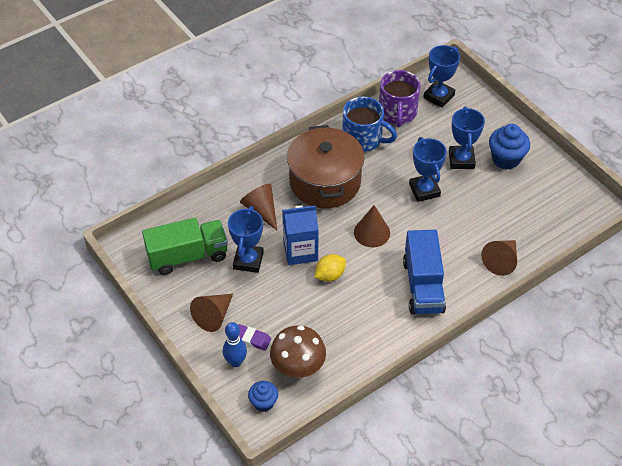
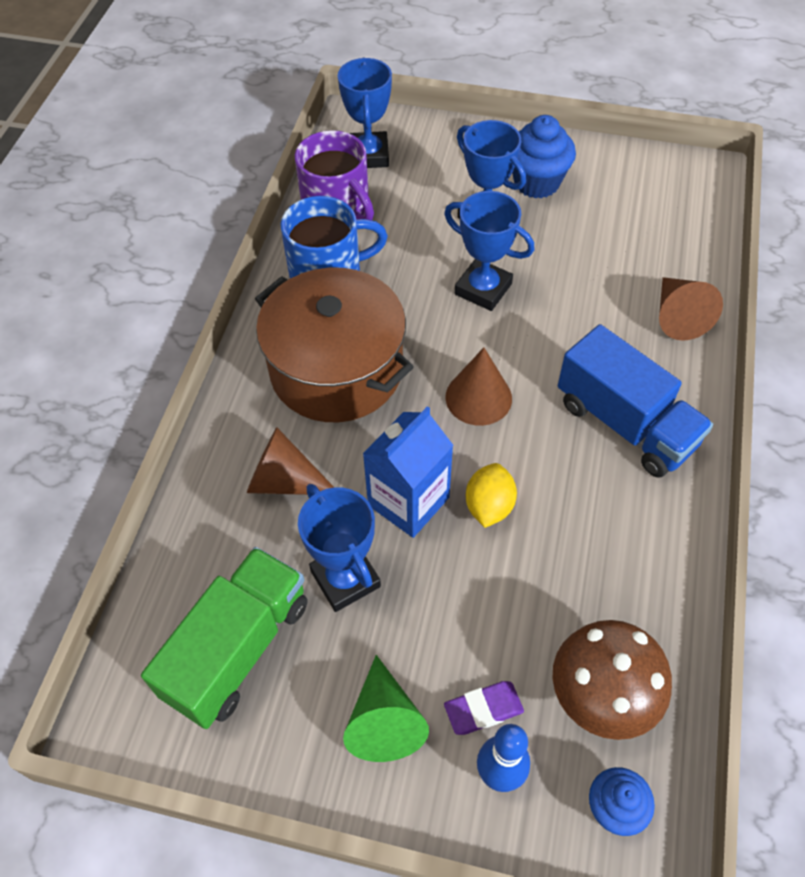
camera: 40 degrees left, 5 degrees up
(214, 316) = (384, 721): brown cone -> green cone

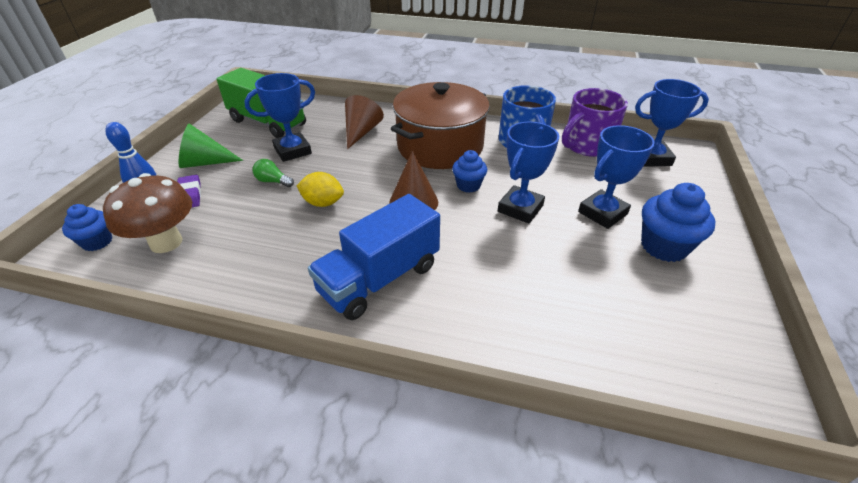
camera: 90 degrees right, 15 degrees down
(408, 501) = (336, 172): blue carton -> none
(437, 338) = (468, 185): none -> blue cupcake
(438, 588) = (273, 181): none -> green light bulb
(678, 316) = (505, 333): brown cone -> none

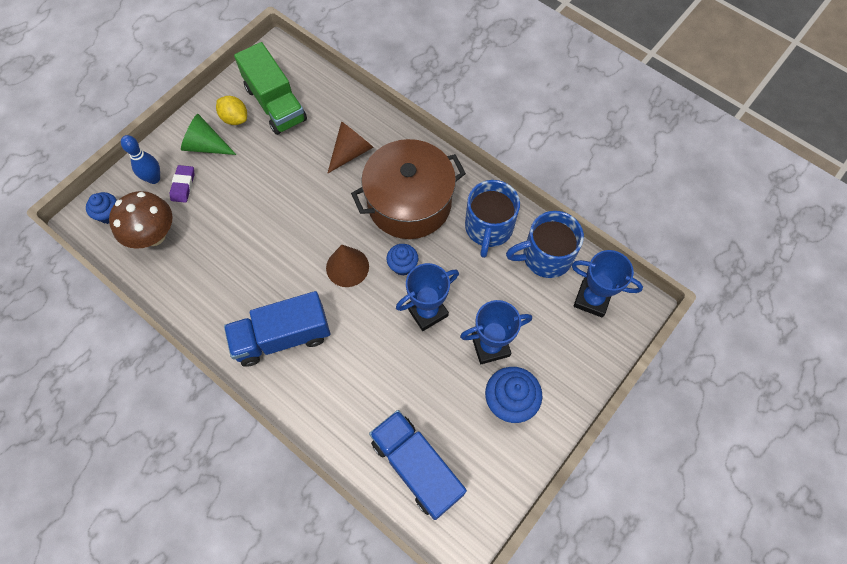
camera: 25 degrees right, 25 degrees up
(273, 181) = (250, 194): green light bulb -> none
(292, 151) = (281, 157): blue trophy -> none
(323, 203) = (277, 238): yellow lemon -> yellow lemon (235, 118)
(586, 145) = (545, 256): purple mug -> blue mug
(634, 341) = (417, 467): none -> blue truck

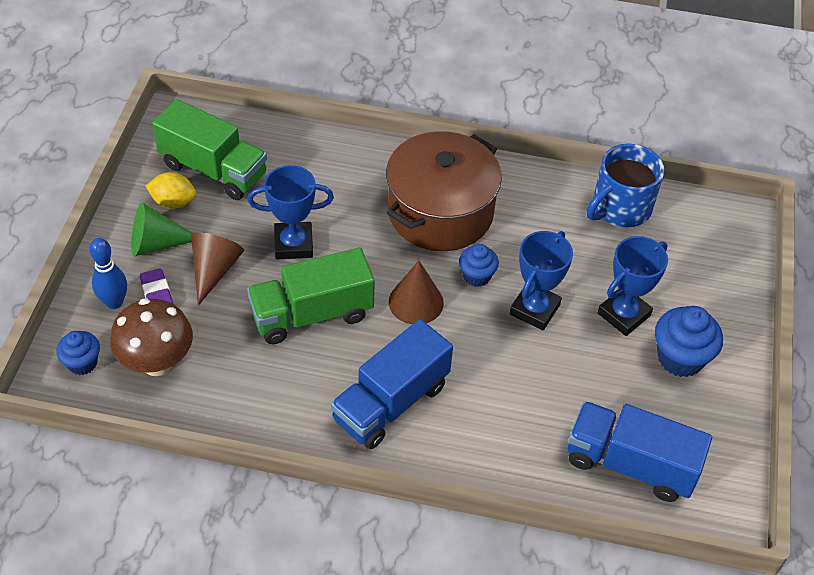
camera: 30 degrees left, 15 degrees down
(272, 244) = (312, 314): none -> green truck
(351, 152) = (338, 187): brown cone -> brown cone (214, 270)
(488, 228) = (542, 204): blue mug -> none
(592, 299) = (693, 228): blue trophy -> blue trophy (293, 244)

